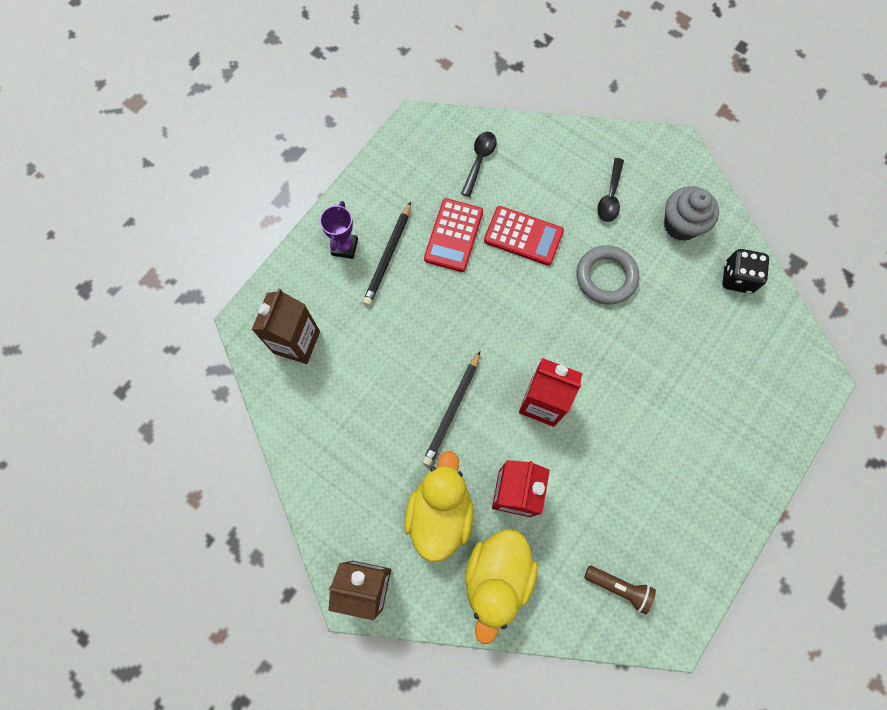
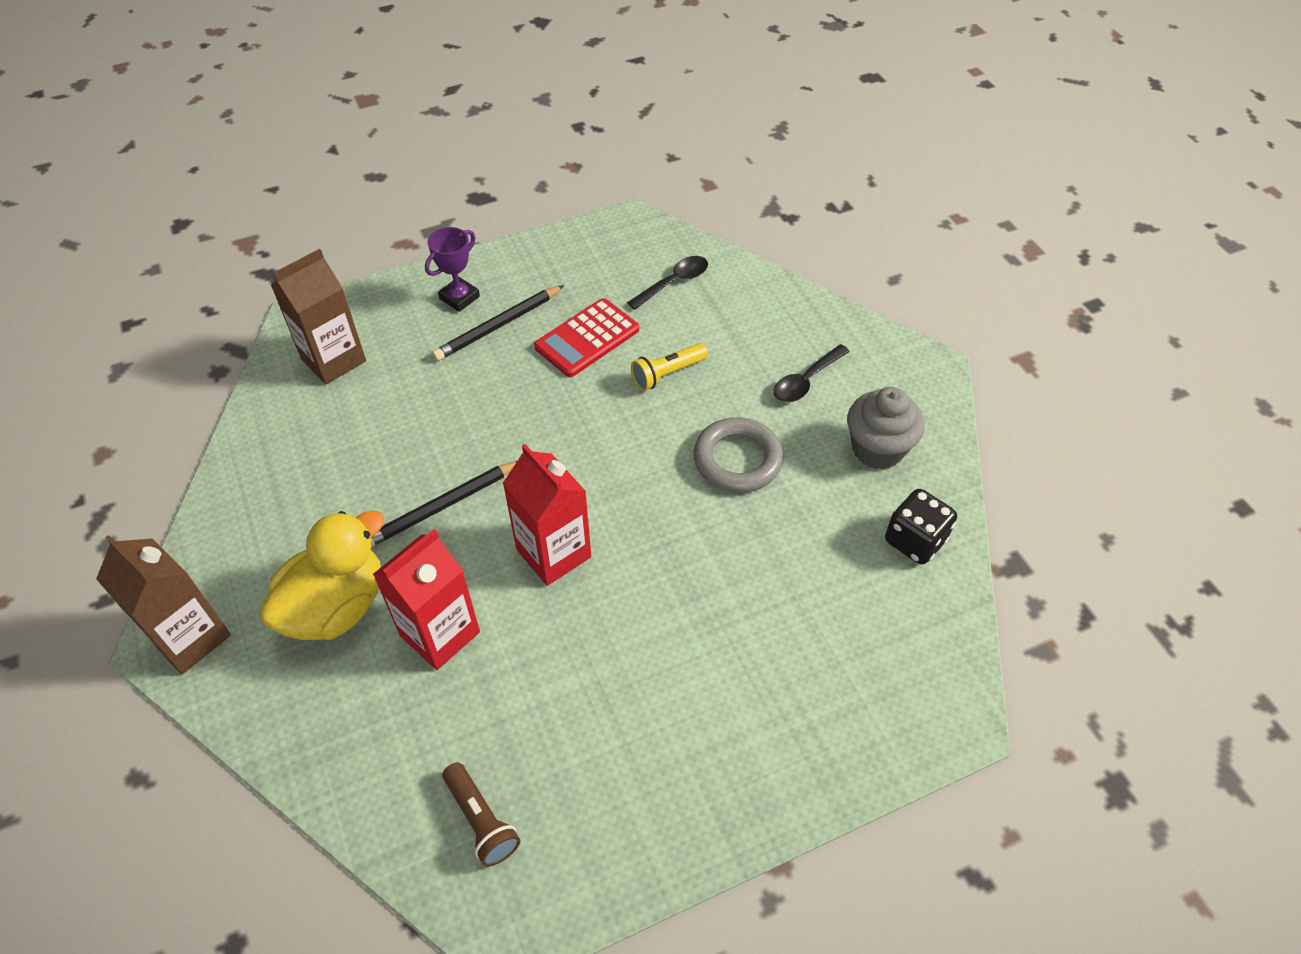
camera: 30 degrees right, 20 degrees down
(497, 577) = (341, 717): yellow duck -> none
(523, 236) = (667, 374): red calculator -> yellow flashlight

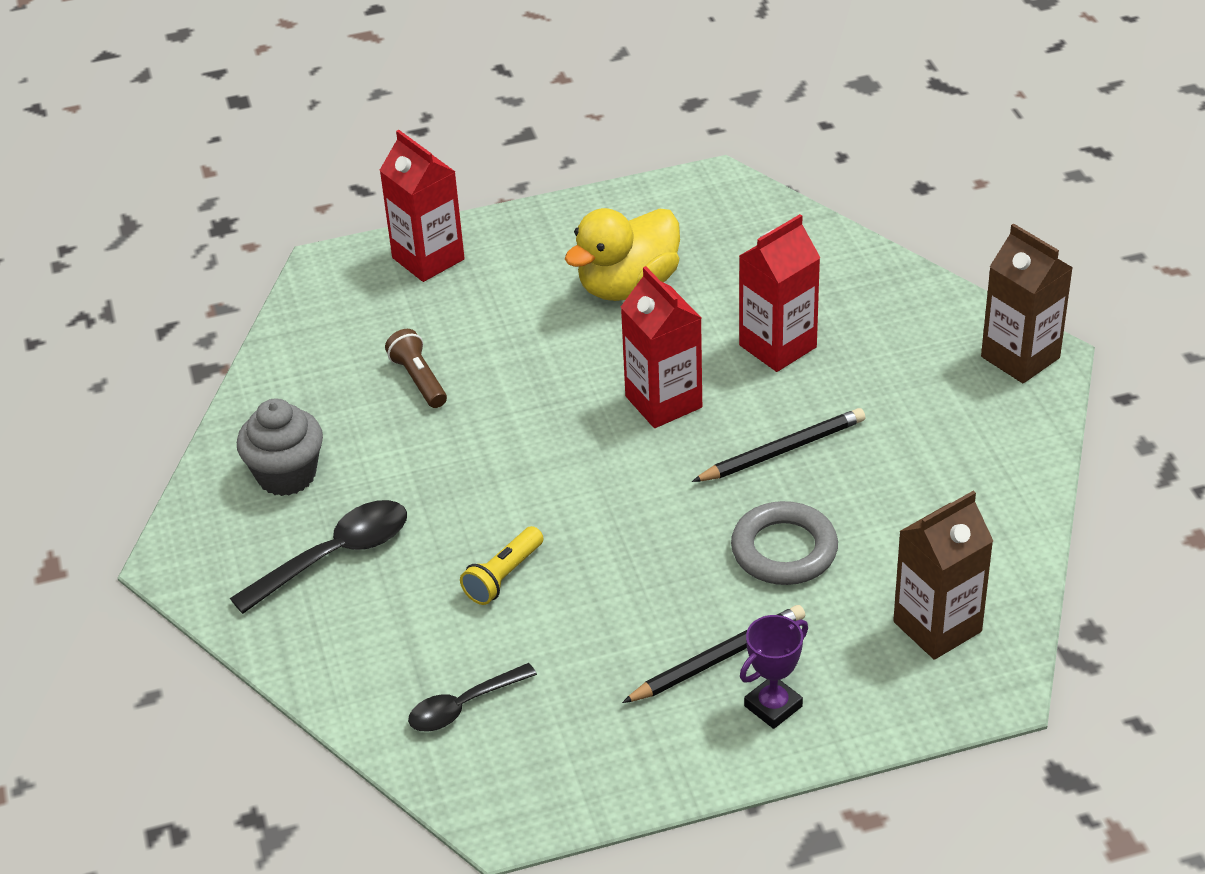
camera: 170 degrees left, 10 degrees down
(336, 606) = (882, 372): yellow duck -> yellow duck (628, 286)
(482, 820) = (736, 231): brown flashlight -> brown flashlight (418, 379)
(587, 338) = (599, 631): red calculator -> none
(667, 374) = (503, 576): yellow flashlight -> yellow flashlight turned 150 degrees clockwise
(737, 460) = (447, 475): grey ring -> grey ring (784, 550)
(806, 381) = (335, 556): black spoon -> black spoon, size x1.51
(843, 740) = (428, 259): none -> red carton
(914, 540) = (292, 390): black dice -> none

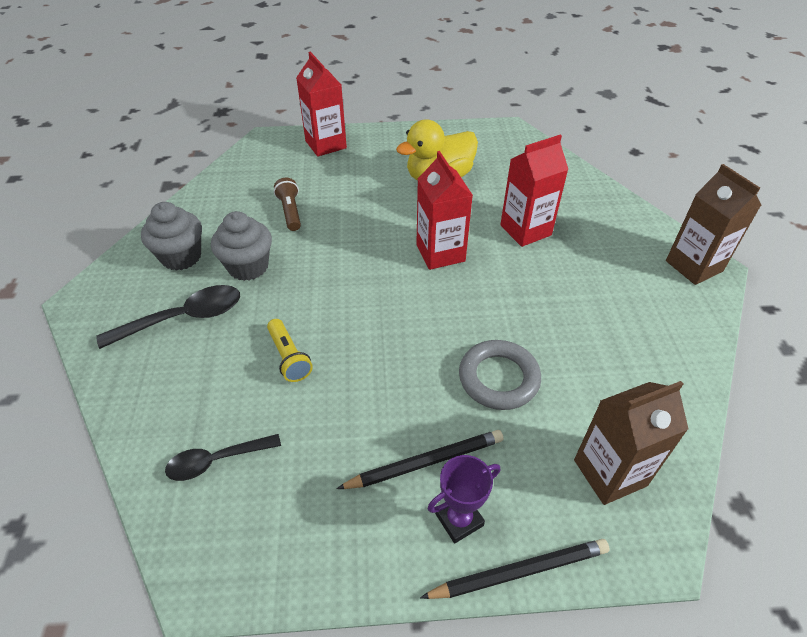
camera: 10 degrees right, 5 degrees up
(392, 471) = (248, 267): none -> grey cupcake
(503, 576) = (289, 357): yellow flashlight -> yellow flashlight turned 75 degrees counterclockwise
(782, 450) = (513, 301): black pencil -> black pencil (519, 571)

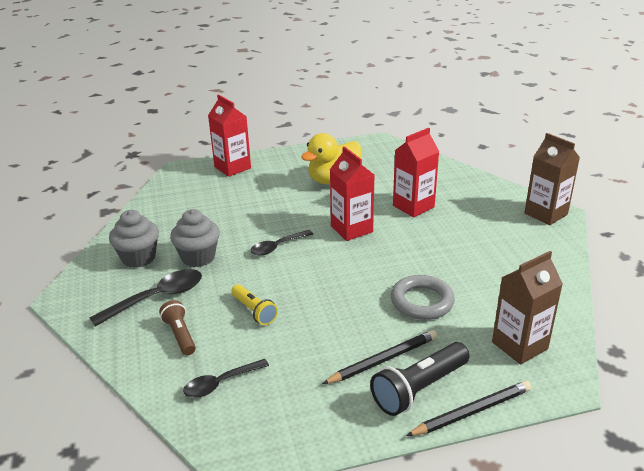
camera: 10 degrees left, 15 degrees down
(290, 212) = (219, 216): brown flashlight -> brown flashlight (180, 335)
(344, 266) = (277, 247): none -> black spoon
(459, 519) = (419, 389): purple trophy -> black flashlight

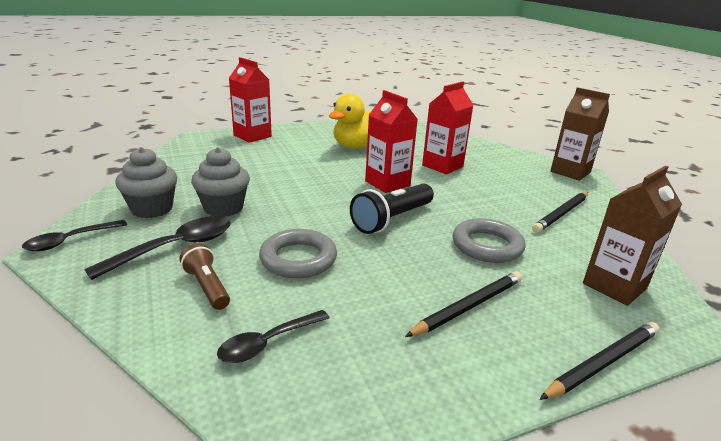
camera: 10 degrees left, 5 degrees down
(254, 311) = (298, 259): yellow flashlight -> grey ring
(277, 247) = (312, 198): black spoon -> black spoon (70, 241)
(419, 389) = (526, 338): black flashlight -> black flashlight (392, 220)
(509, 267) = (561, 214): none -> black pencil

